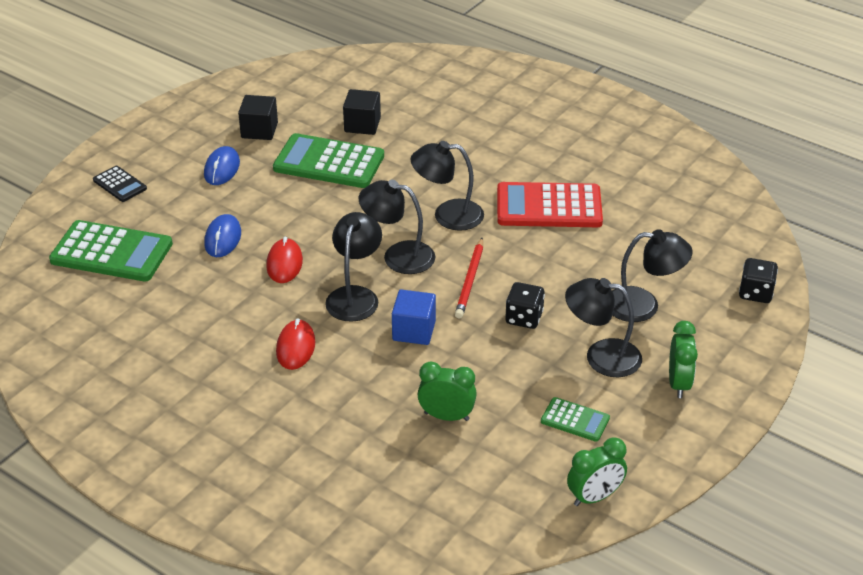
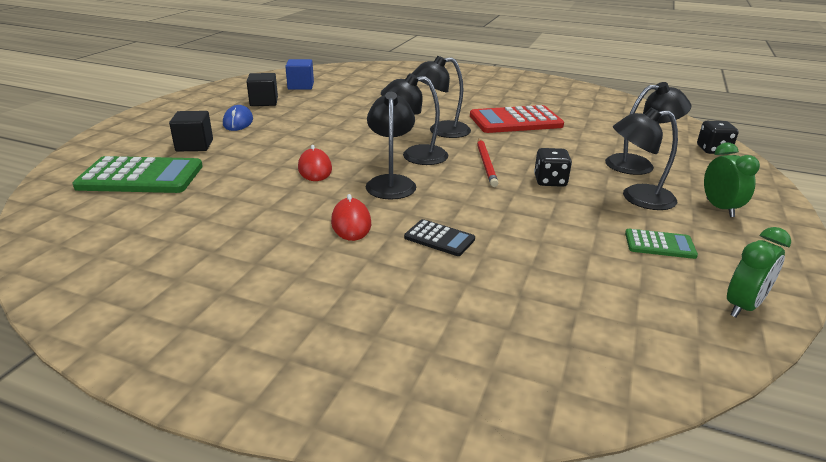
camera: 15 degrees left, 10 degrees down
(120, 184) = (145, 136): black calculator -> black calculator (439, 238)
(223, 238) = (251, 159): blue mouse -> none
(329, 162) = (328, 113): green calculator -> none
(362, 125) = (345, 94): black cube -> black cube (194, 145)
(414, 331) = (459, 199): blue cube -> blue cube (301, 86)
(446, 416) = (536, 258): green clock -> none

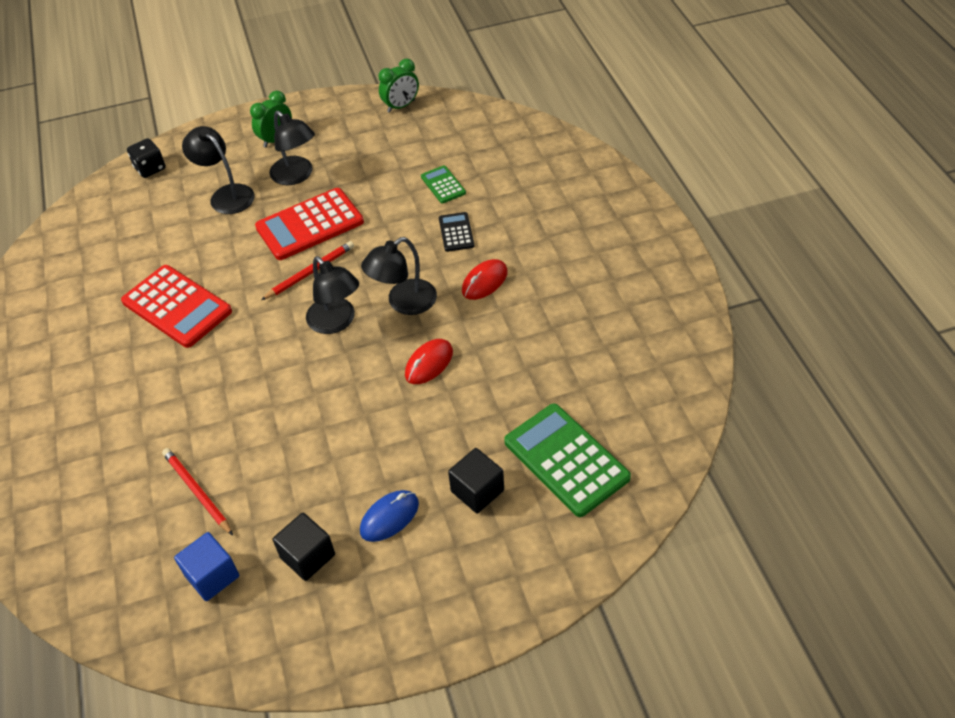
camera: 125 degrees left, 20 degrees up
(355, 94) = (197, 492): none -> red pencil
(441, 131) = (258, 341): black lamp -> none
(550, 181) = (310, 225): black dice -> red calculator
(659, 244) = (361, 148): green calculator -> green calculator (443, 185)
(743, 306) = (401, 106): green clock -> green clock turned 135 degrees clockwise

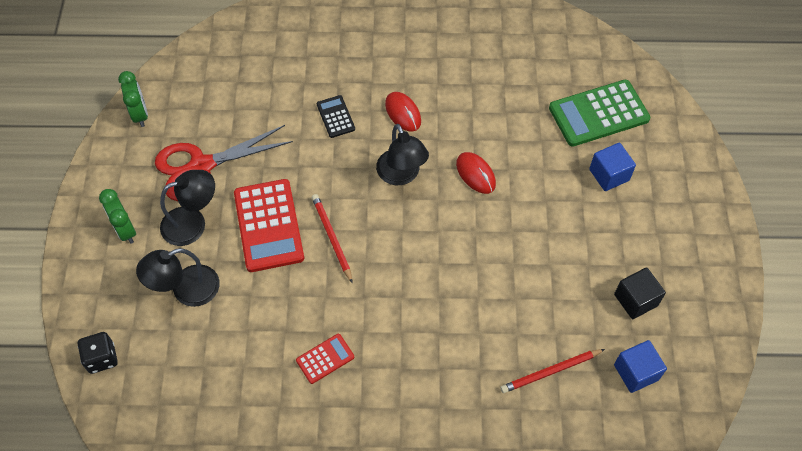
camera: 75 degrees left, 10 degrees up
(177, 306) = (325, 358): red calculator -> red calculator, size x0.50
(336, 322) = (402, 230): black lamp -> none
(359, 161) = (201, 167): none -> red scissors
(389, 517) = (616, 237): blue mouse -> none
(443, 185) = (270, 110): green calculator -> none
(456, 232) = (335, 117): black calculator -> black calculator turned 60 degrees clockwise
(477, 491) = (609, 175): black cube -> blue cube

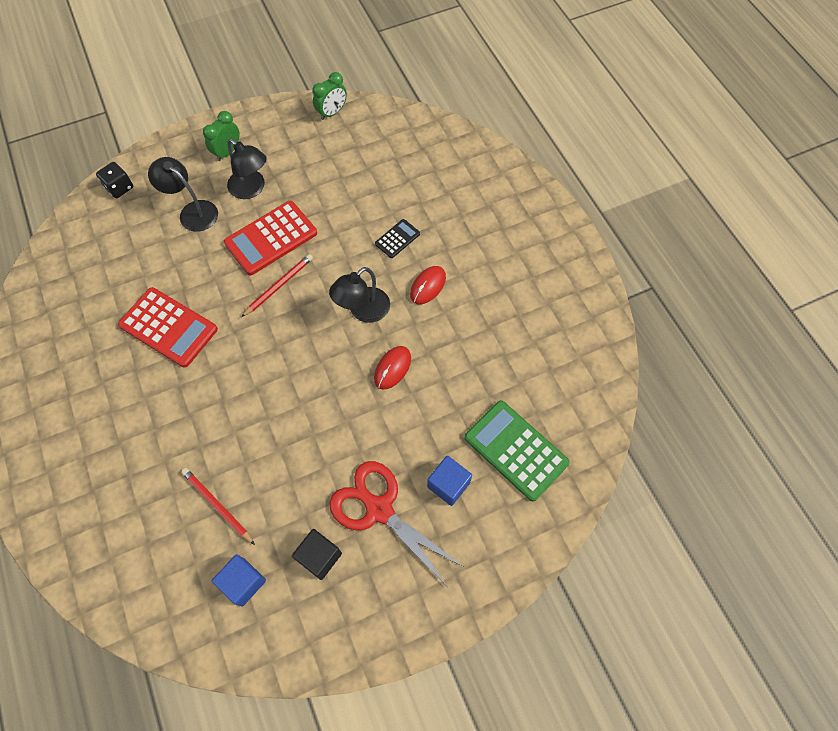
camera: 65 degrees right, 5 degrees up
(201, 167) = (304, 171): red scissors -> red scissors (378, 509)
(325, 358) = (168, 327): red calculator -> red calculator, size x1.98

